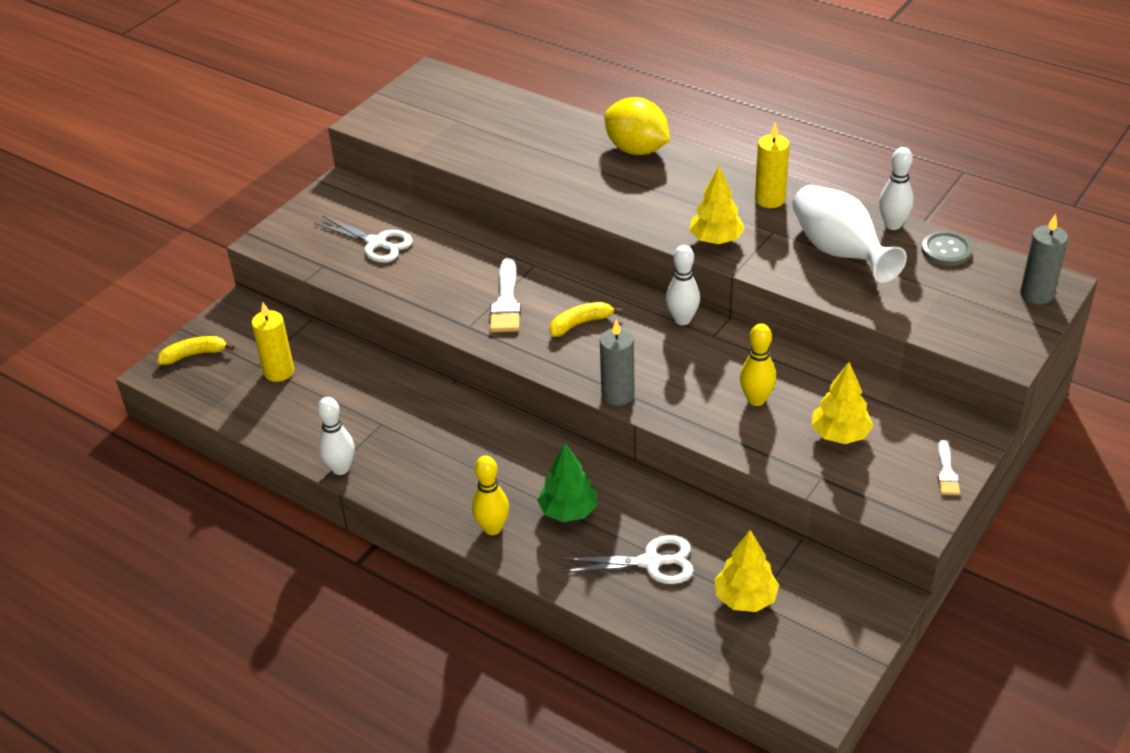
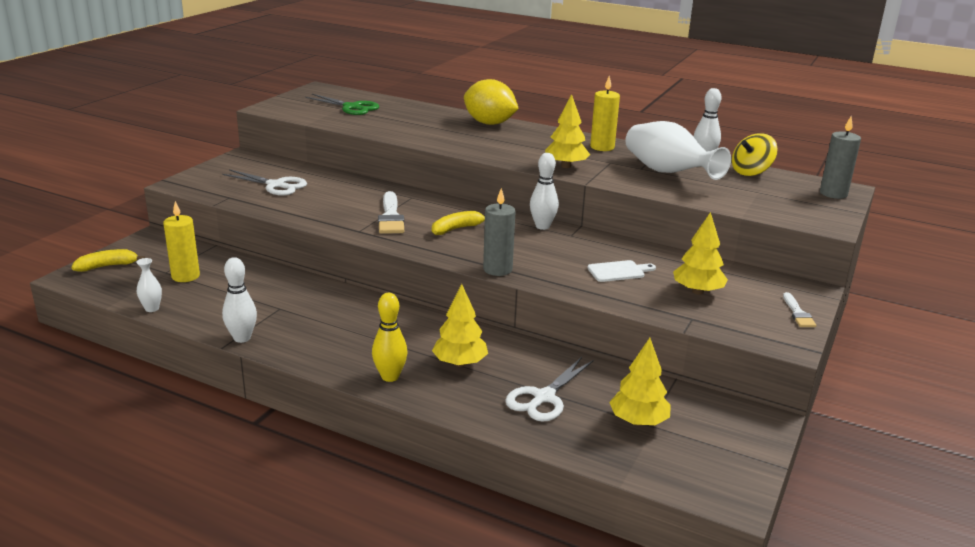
camera: 10 degrees left, 15 degrees down
(245, 422) = (152, 308): none -> white vase
(468, 117) = (351, 107): none -> green scissors
(568, 511) = (460, 363): green tree -> yellow tree
(651, 562) = (544, 397): white scissors -> white scissors turned 135 degrees clockwise
(756, 400) = (618, 271): yellow bowling pin -> white cutting board
(946, 250) = (751, 172): grey button -> yellow spinning top

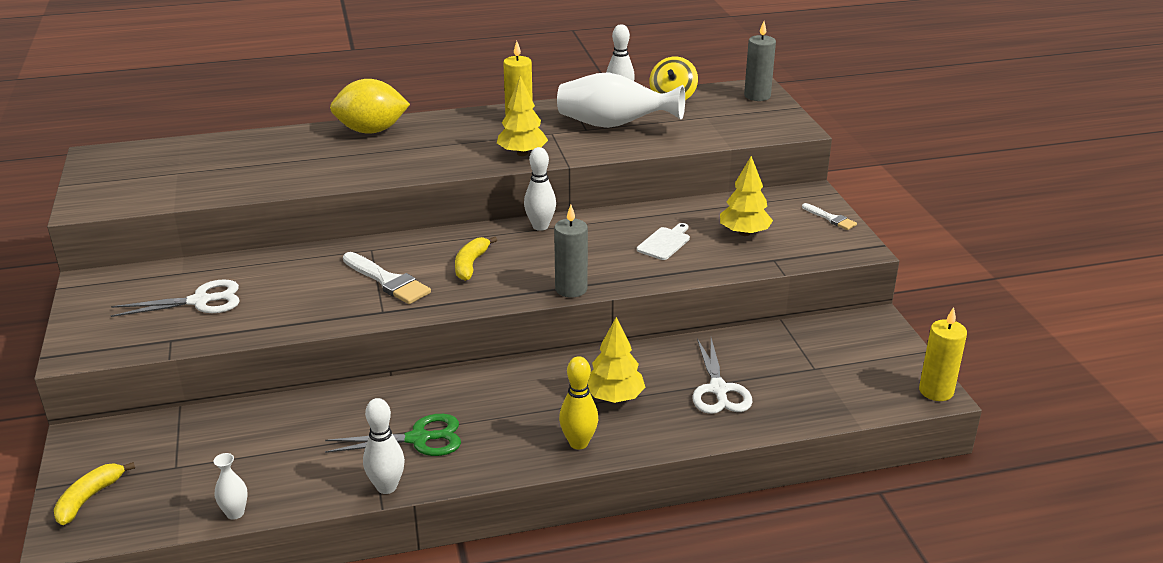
camera: 40 degrees left, 5 degrees up
(185, 276) = (209, 459): yellow candle -> yellow candle (936, 391)
(351, 107) = (186, 167): green scissors -> green scissors (418, 439)
(638, 421) = (805, 370): yellow tree -> none

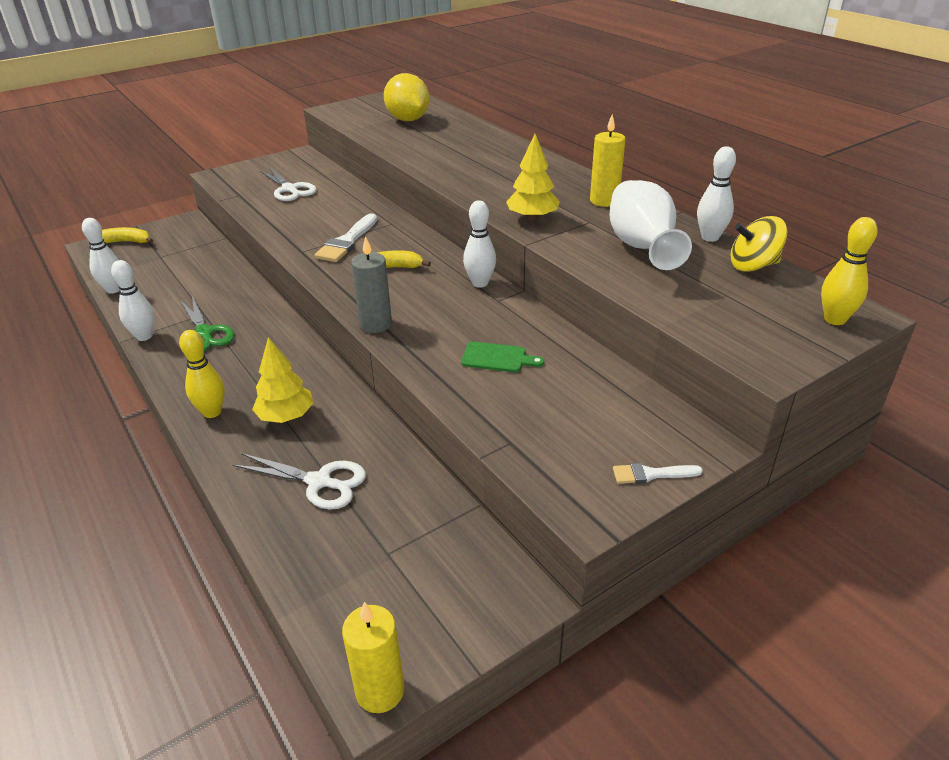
camera: 70 degrees right, 5 degrees up
(235, 513) = (113, 289): white vase -> white bowling pin
(371, 131) = (516, 153): yellow lemon -> yellow lemon (408, 120)
(665, 243) = (497, 358): white cutting board -> green cutting board
(718, 390) = (319, 482): white scissors -> white scissors turned 135 degrees counterclockwise
(744, 233) = (558, 408): yellow tree -> none
(757, 96) = (834, 319): grey candle -> yellow bowling pin
(830, 218) = (651, 474): white brush -> white brush turned 60 degrees clockwise

